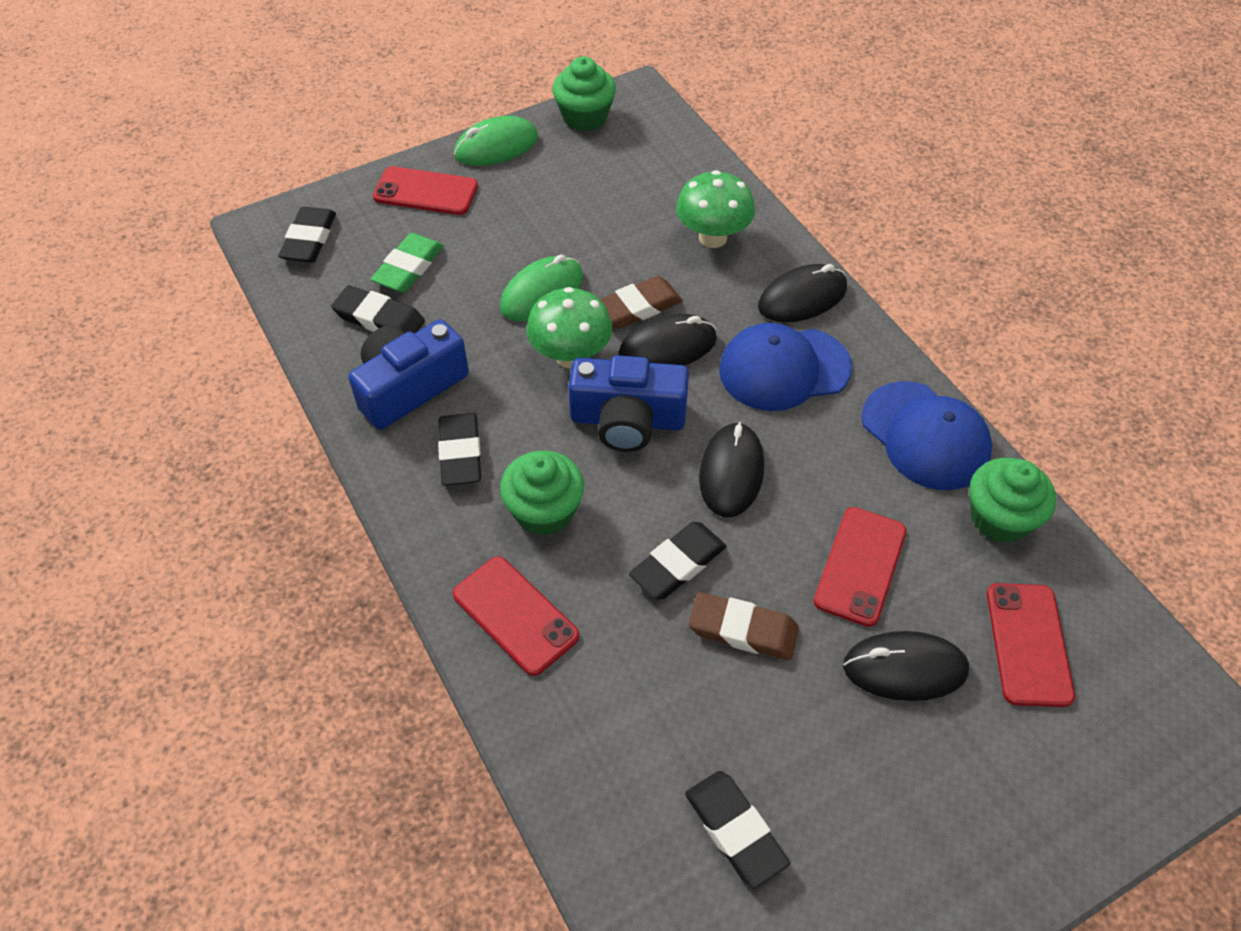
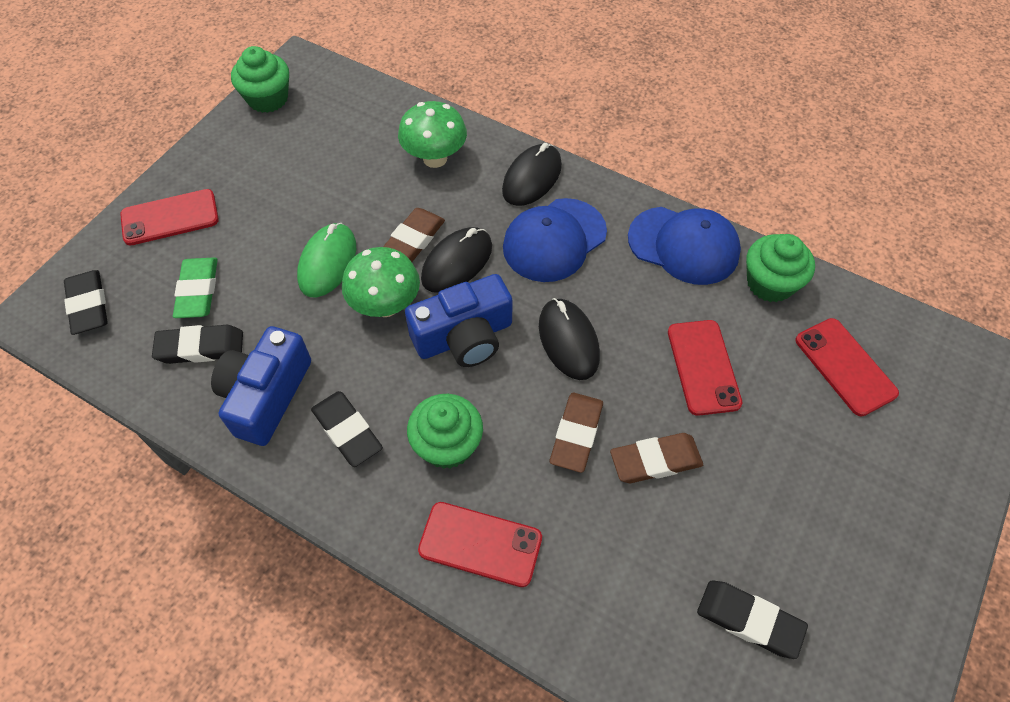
camera: 30 degrees left, 5 degrees up
(496, 146) = (208, 153): green mouse -> none
(678, 564) = (576, 434): black eraser -> brown eraser
(905, 668) = (781, 428): black mouse -> none

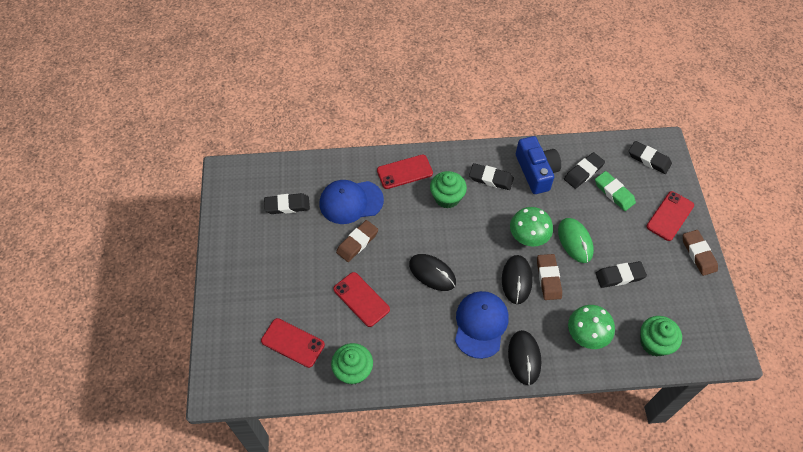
camera: 145 degrees right, 0 degrees up
(268, 99) = (714, 314): green cupcake -> green cupcake (654, 343)
(322, 191) = (619, 276): none -> black eraser
(464, 337) = (480, 245): blue camera -> none
(576, 434) = (398, 233): brown eraser -> brown eraser (698, 254)
(684, 245) = (412, 366): blue cap -> blue cap (351, 202)

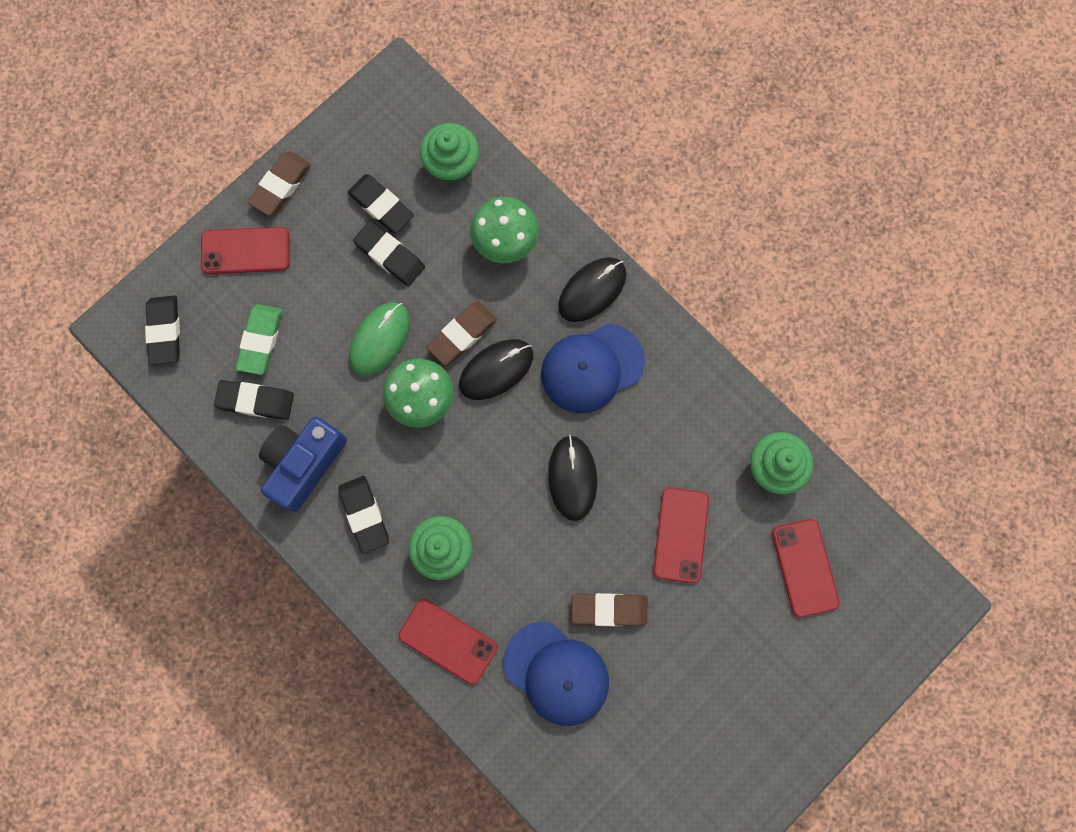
camera: 130 degrees left, 20 degrees up
(287, 205) = (635, 757): black eraser -> black eraser (381, 206)

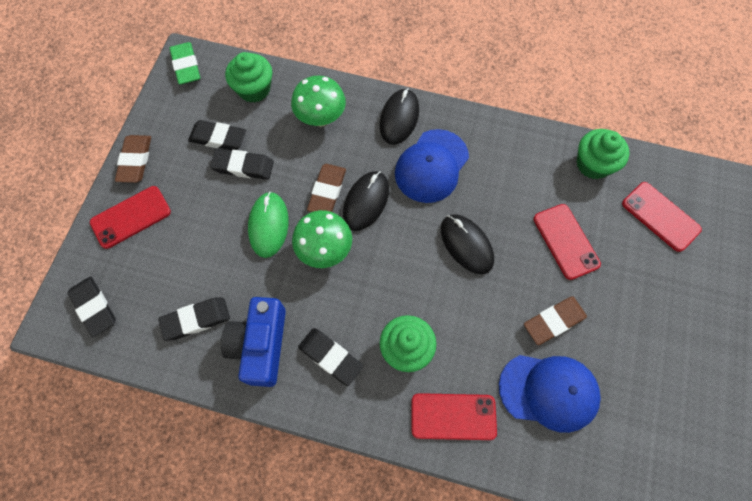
camera: 30 degrees left, 10 degrees down
(261, 340) = (177, 273): green eraser -> green eraser (186, 66)

